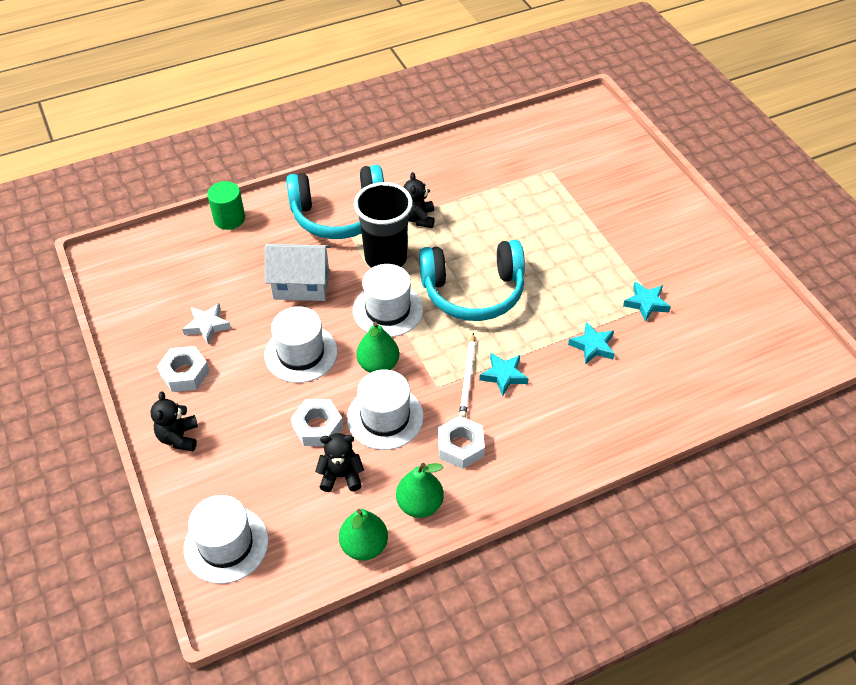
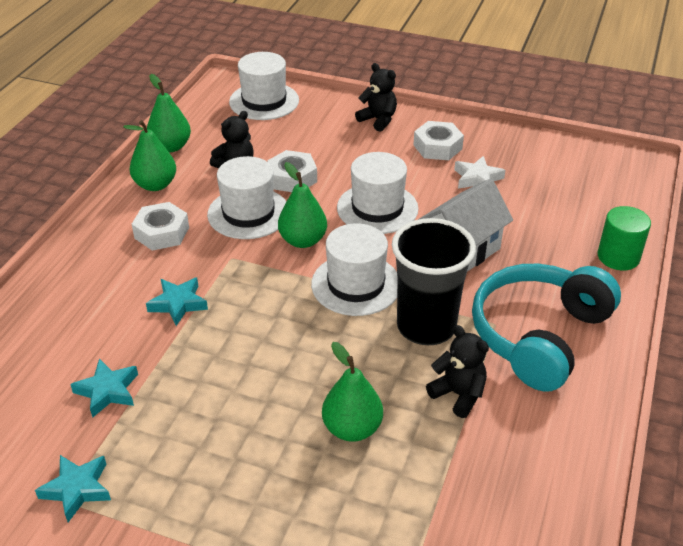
camera: 135 degrees right, 10 degrees down
(467, 377) = (211, 281): white pencil -> none
(473, 291) = (296, 358): turquoise headphones -> none
(487, 239) = (352, 428): none -> green pear

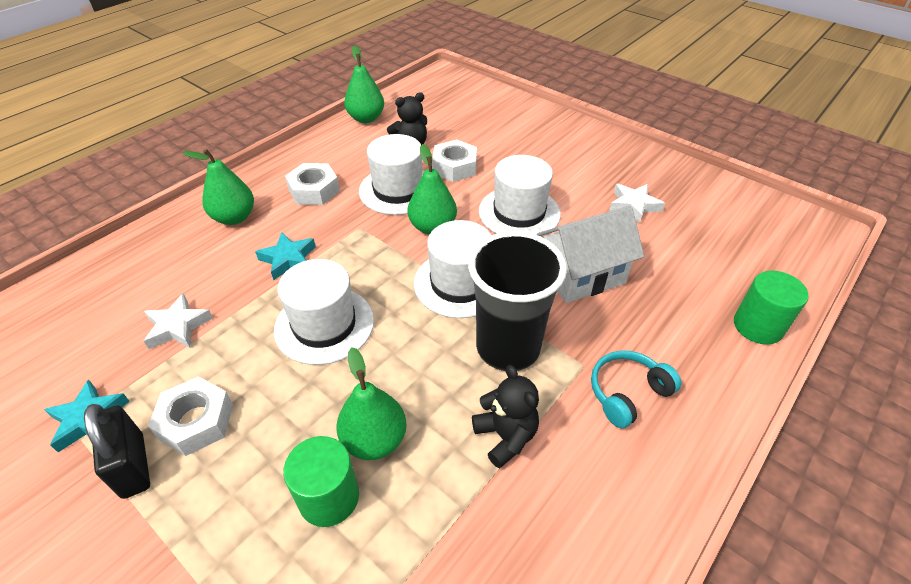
camera: 20 degrees right, 5 degrees up
(108, 391) = (178, 327): turquoise star -> white star
(149, 510) = (133, 466): none -> black padlock
(155, 185) = (334, 148): green pear -> green pear (234, 217)
(264, 101) = (466, 95): white hat -> white hat (324, 325)
(339, 480) = (329, 497): none -> green cylinder
(378, 120) = (561, 131): black teddy bear -> none
(437, 147) = (607, 167): white nut -> white nut (196, 421)
(539, 335) = (627, 393): turquoise headphones -> turquoise headphones, size x0.49

